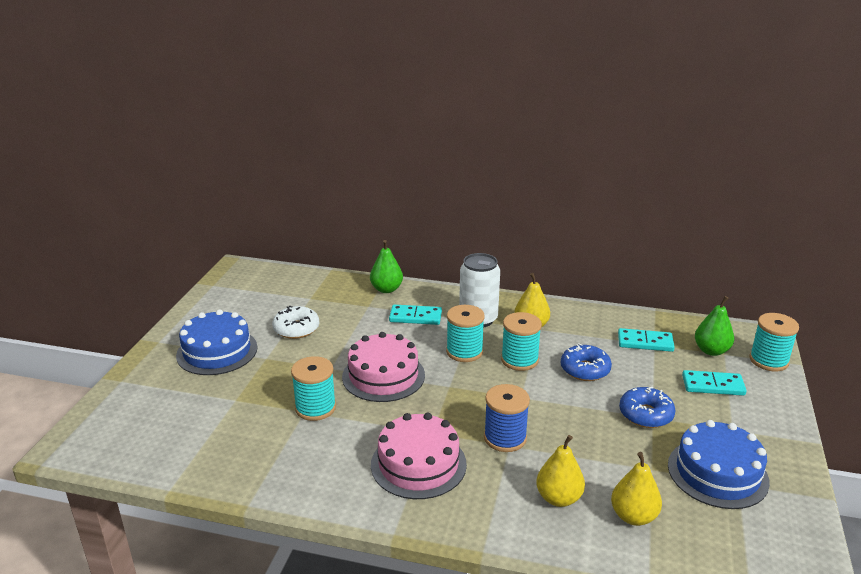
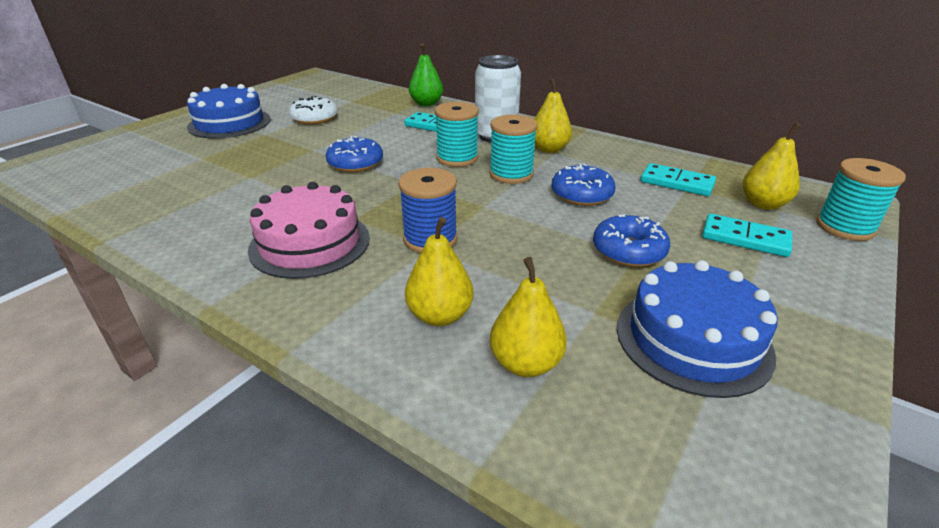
camera: 20 degrees right, 5 degrees up
(315, 408) = (263, 176): turquoise spool -> none
(383, 376) = (355, 163): pink cake -> blue donut
(711, 351) = (763, 204): green pear -> yellow pear

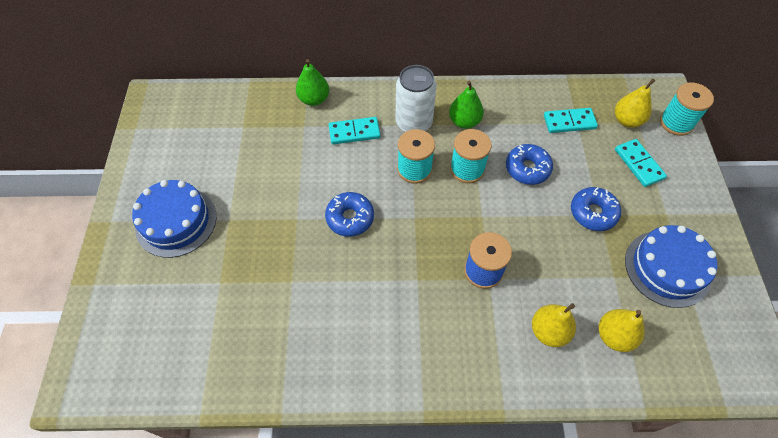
camera: 35 degrees left, 25 degrees up
(310, 243) = (418, 322): pink cake -> none
(314, 118) = (244, 173): white donut -> none
(549, 149) = (464, 121): yellow pear -> green pear
(745, 238) = (638, 164): turquoise domino -> turquoise domino turned 75 degrees clockwise

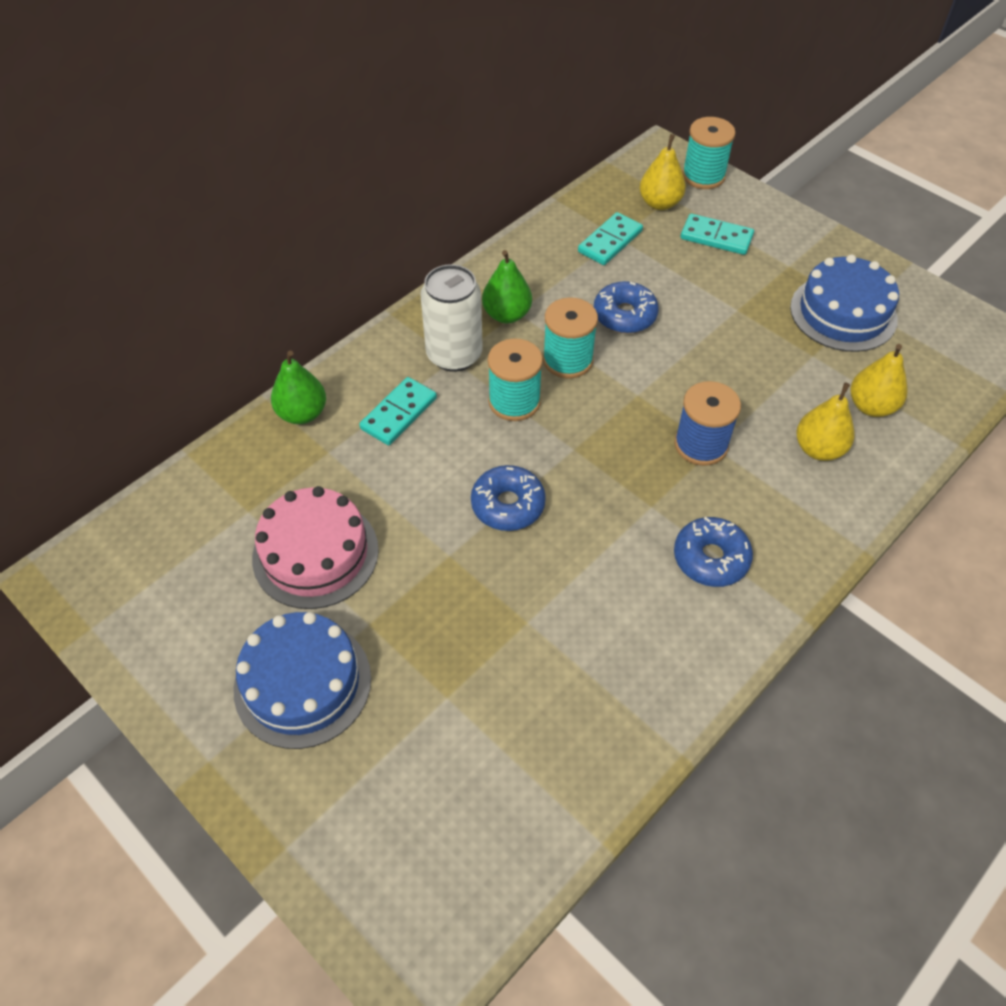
camera: 45 degrees left, 5 degrees down
(245, 169) = (315, 553): none -> pink cake
(593, 213) = (730, 312): blue donut -> blue donut (710, 558)

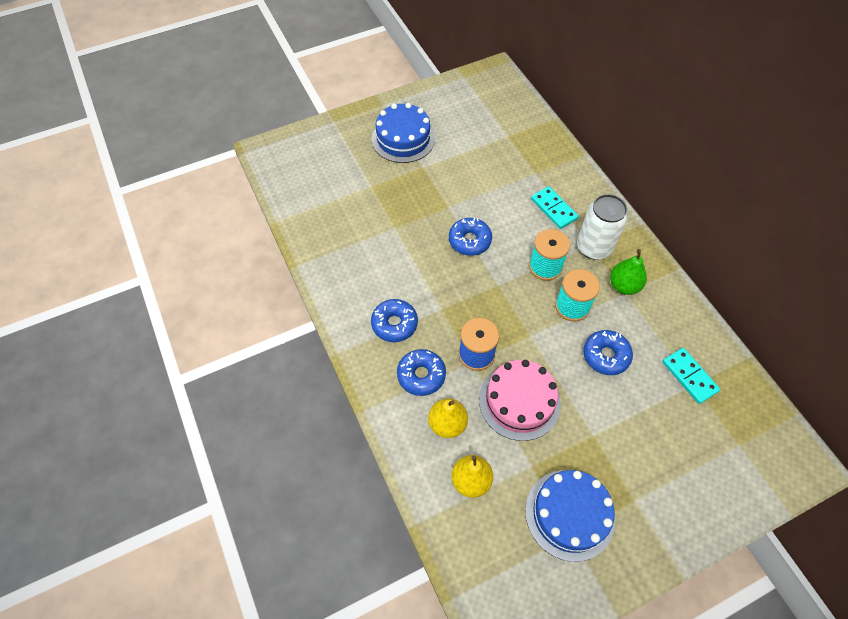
camera: 110 degrees right, 5 degrees up
(302, 413) = (567, 167): green pear -> none
(315, 553) = (471, 156): pink cake -> pink cake (519, 401)
(660, 203) = (732, 432): yellow pear -> none
(703, 176) = (767, 485): turquoise spool -> none
(716, 237) = (681, 458): turquoise domino -> none
(771, 498) = (421, 375): none -> blue donut

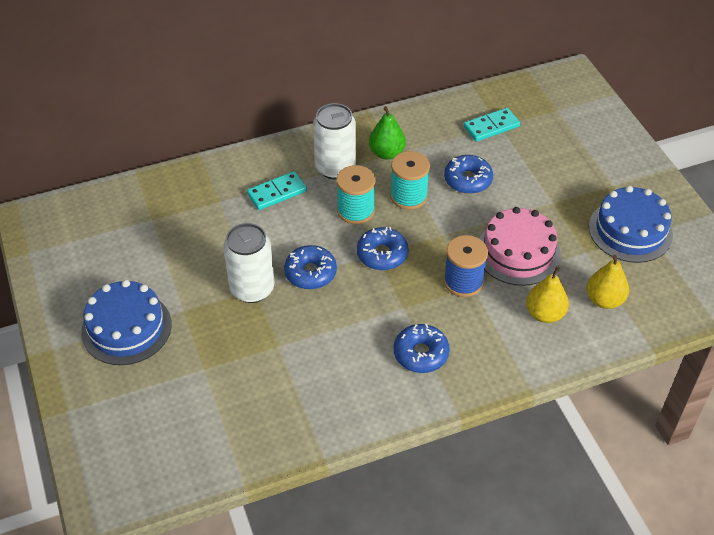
camera: 85 degrees left, 10 degrees down
(421, 375) = (488, 332): blue donut -> blue donut (382, 254)
(448, 205) = (252, 289): none -> white can

